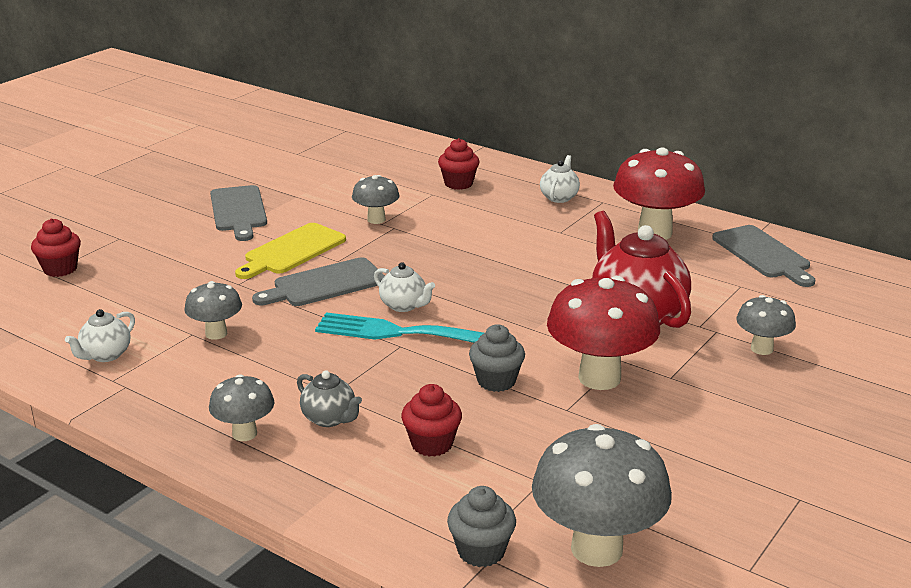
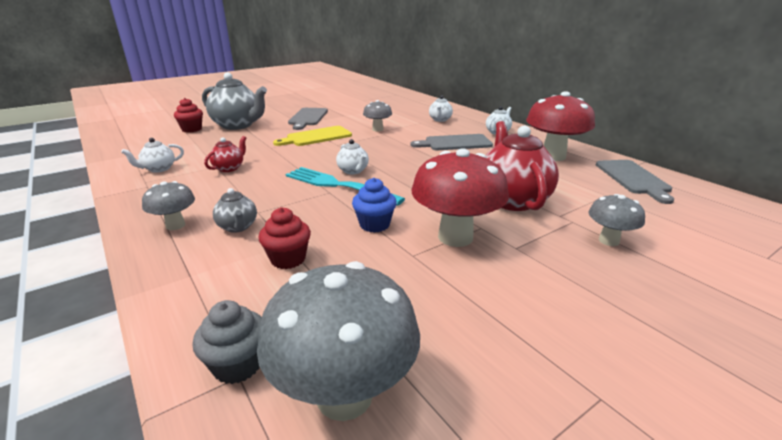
camera: 20 degrees right, 0 degrees up
(133, 247) = (238, 125): none -> grey teapot
(216, 333) = (229, 168): grey mushroom -> red teapot
(324, 284) = (317, 154): grey cutting board -> grey cutting board (455, 143)
(458, 183) = (440, 120): red cupcake -> white teapot
(496, 381) = (374, 225): grey cupcake -> blue cupcake

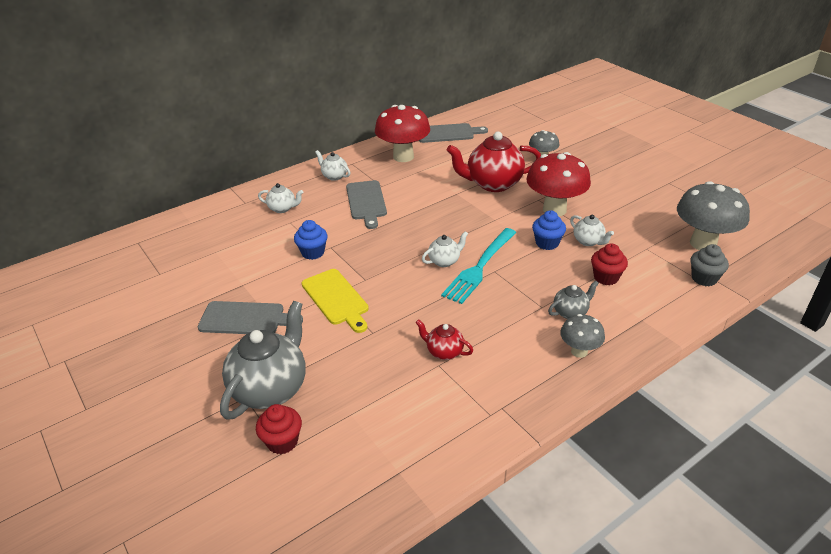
camera: 90 degrees left, 10 degrees up
(159, 169) = (451, 417): white teapot -> white teapot (588, 241)
(377, 129) = (313, 252): grey mushroom -> blue cupcake

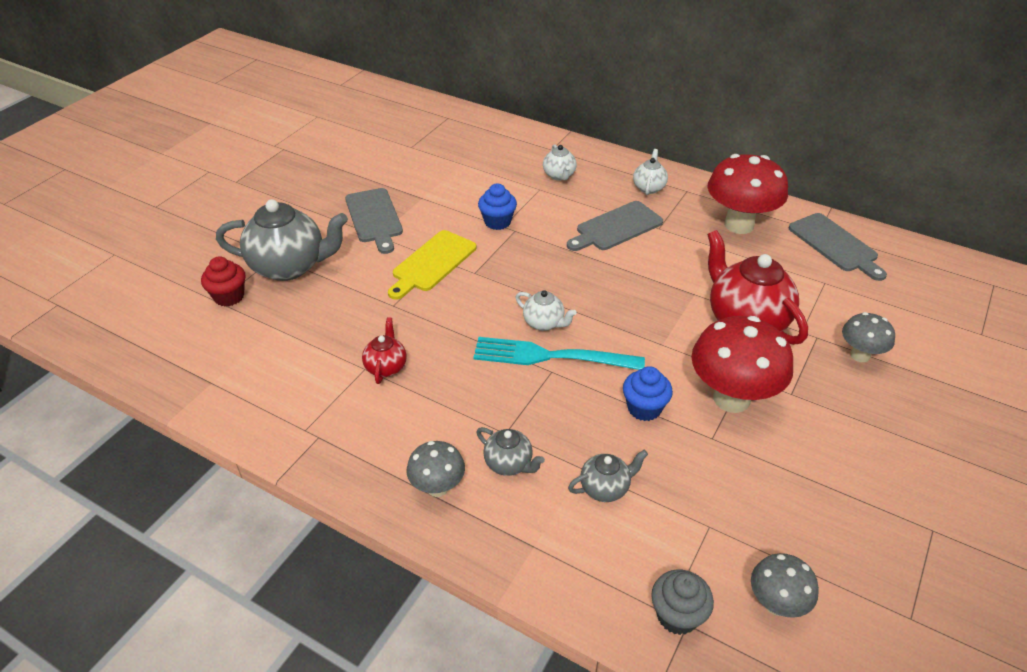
camera: 65 degrees right, 5 degrees up
(588, 241) = (679, 452): white teapot -> none
(606, 277) = (605, 488): red cupcake -> grey teapot
(703, 243) = (776, 604): grey mushroom -> grey mushroom, size x0.54

